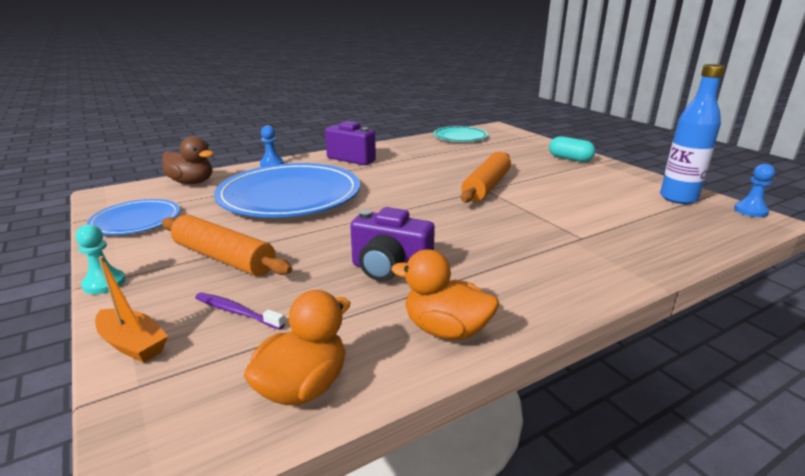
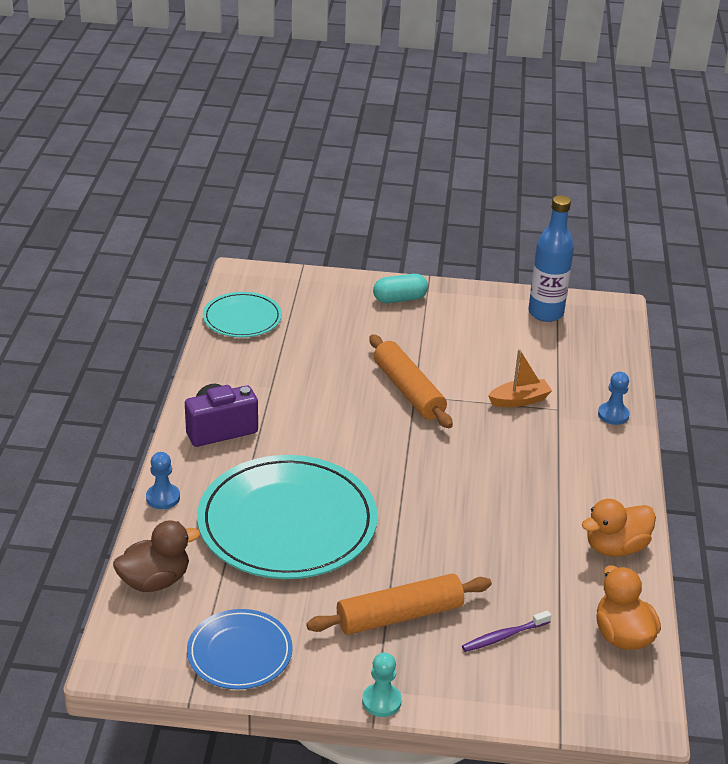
camera: 55 degrees left, 10 degrees up
(133, 344) = (503, 702): orange boat -> orange boat (519, 400)
(289, 195) = (287, 522): blue plate -> turquoise plate
(389, 270) = (513, 532): purple camera -> none
(750, 211) = (600, 301): blue pawn -> blue pawn (613, 415)

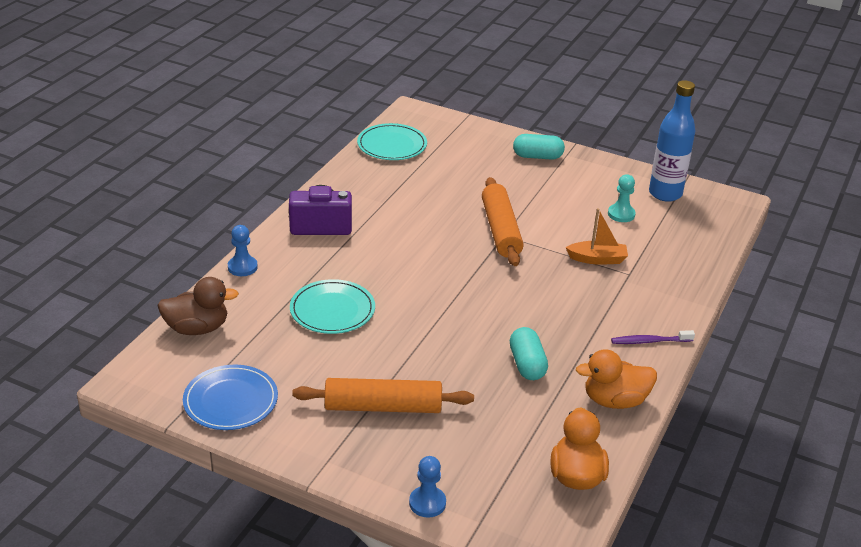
camera: 20 degrees right, 0 degrees up
(287, 522) = (332, 310): turquoise plate -> turquoise plate, size x0.53
(381, 701) = (325, 471): turquoise pawn -> turquoise pawn (621, 214)
(503, 636) = (465, 448): purple toothbrush -> purple toothbrush (649, 341)
(514, 531) = (527, 364): none -> turquoise capsule
(613, 415) = (679, 290): blue pawn -> blue pawn (427, 503)

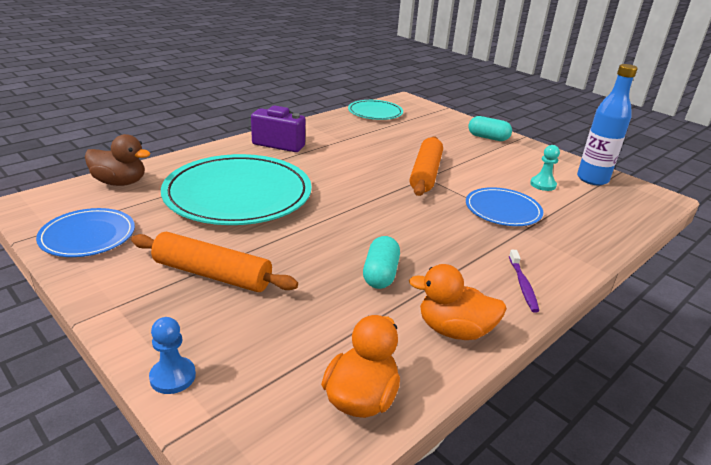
camera: 20 degrees right, 5 degrees down
(242, 267) = (196, 154): blue pawn -> none
(332, 310) = (238, 194): turquoise plate -> turquoise plate, size x1.89
(597, 259) = (503, 210): orange boat -> blue plate
(649, 341) = (523, 285): purple toothbrush -> purple toothbrush turned 105 degrees counterclockwise

